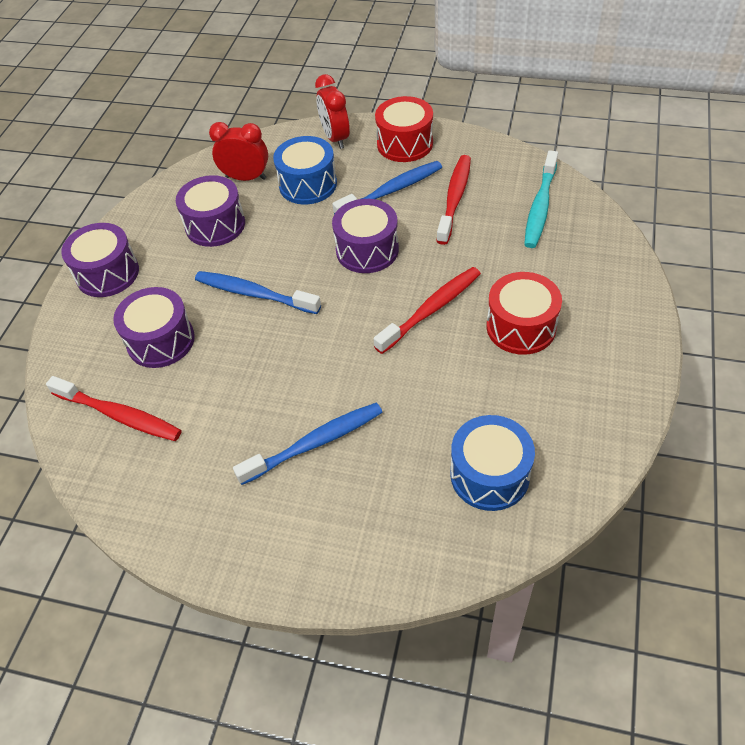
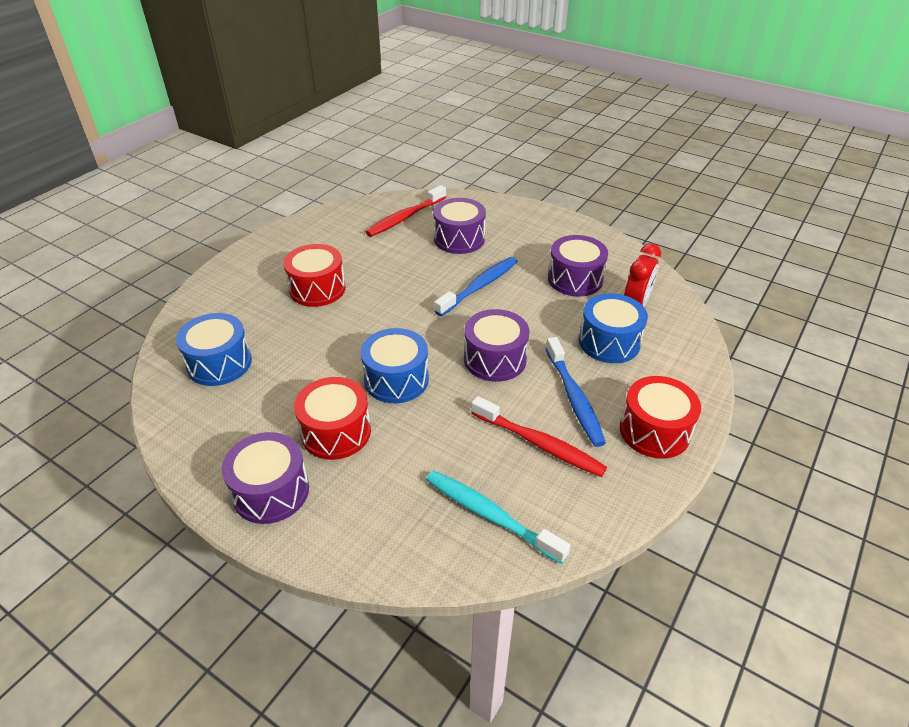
camera: 105 degrees right, 10 degrees down
(107, 273) = (543, 224): purple drum -> purple drum (271, 491)
(314, 443) = (317, 289): blue toothbrush -> red drum
(335, 138) = (683, 378): red clock -> none
(431, 310) = (396, 379): red toothbrush -> blue drum

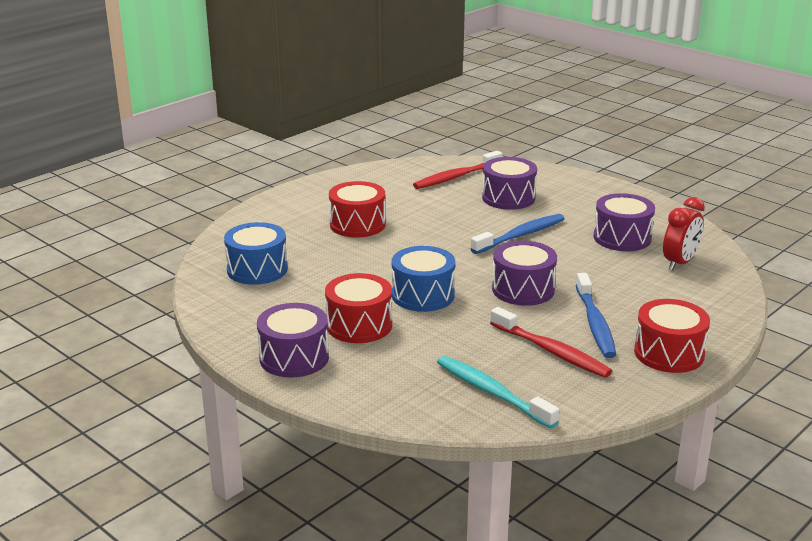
camera: 10 degrees right, 15 degrees down
(609, 342) = (643, 287): blue drum -> none

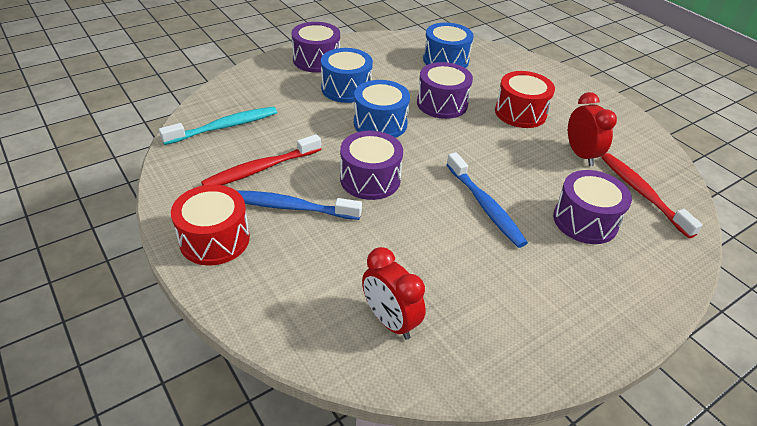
camera: 100 degrees right, 15 degrees up
(359, 325) = (346, 89): red drum -> blue drum
(415, 198) = (581, 155): none -> red clock
(622, 238) = (467, 288): purple drum -> purple drum (442, 104)

